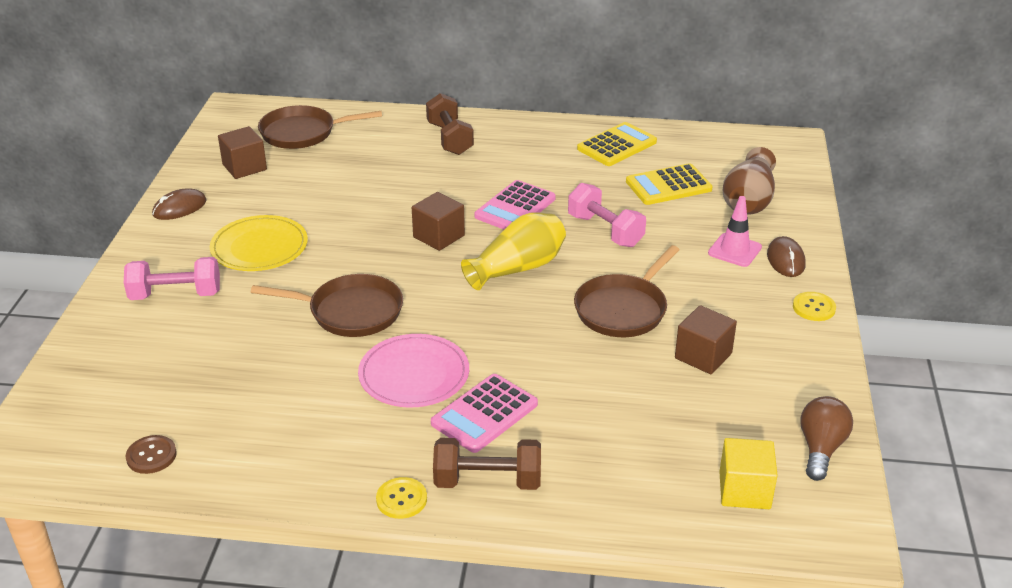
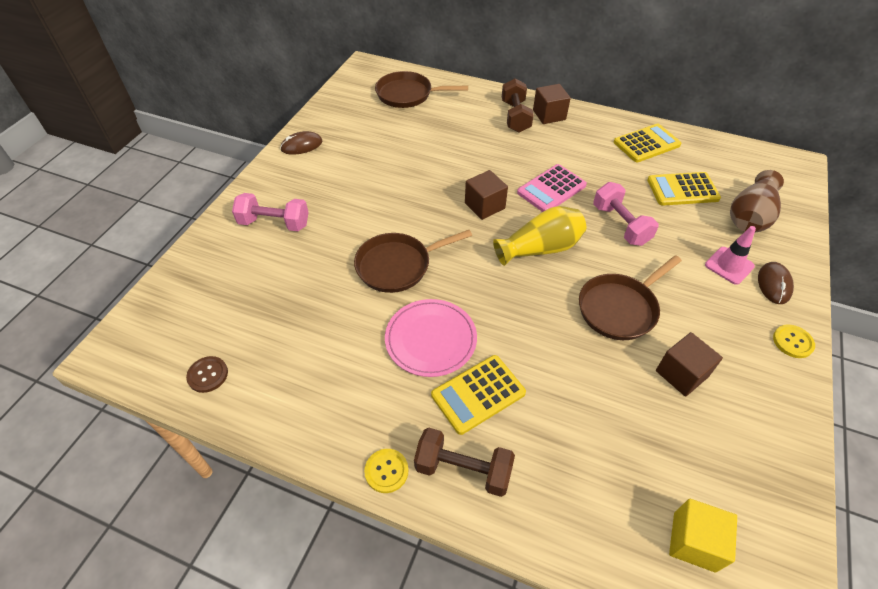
camera: 15 degrees right, 15 degrees up
(244, 167) = (358, 118): brown cube -> brown cube (549, 115)
(259, 247) = (347, 191): yellow plate -> none
(350, 312) = (397, 265): brown pan -> brown pan turned 135 degrees clockwise
(484, 414) = (478, 394): pink calculator -> yellow calculator
(820, 448) = (776, 509): brown light bulb -> none

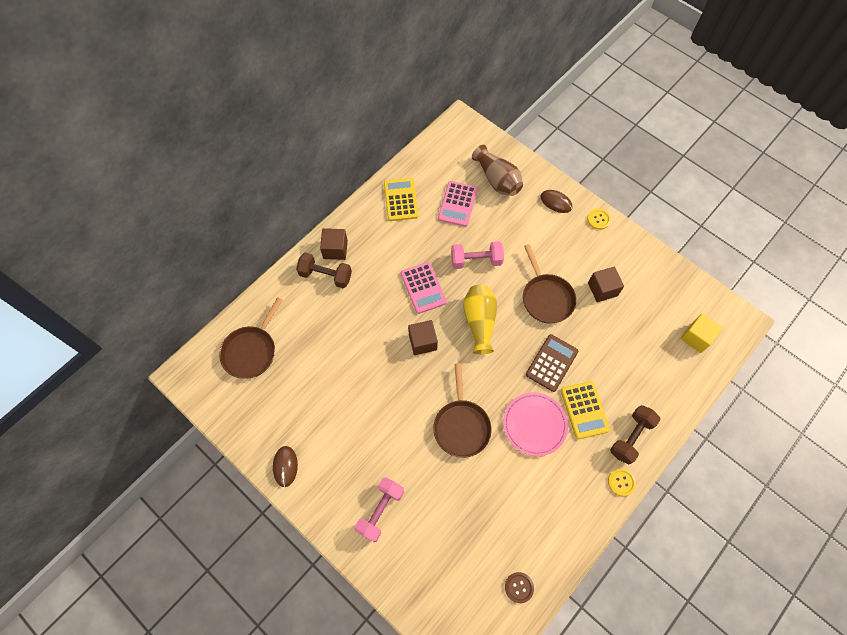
camera: 70 degrees left, 15 degrees up
(528, 337) = (551, 363): none -> brown calculator
(682, 189) = (457, 204): yellow calculator -> pink calculator
(729, 265) = (533, 217): pink traffic cone -> none

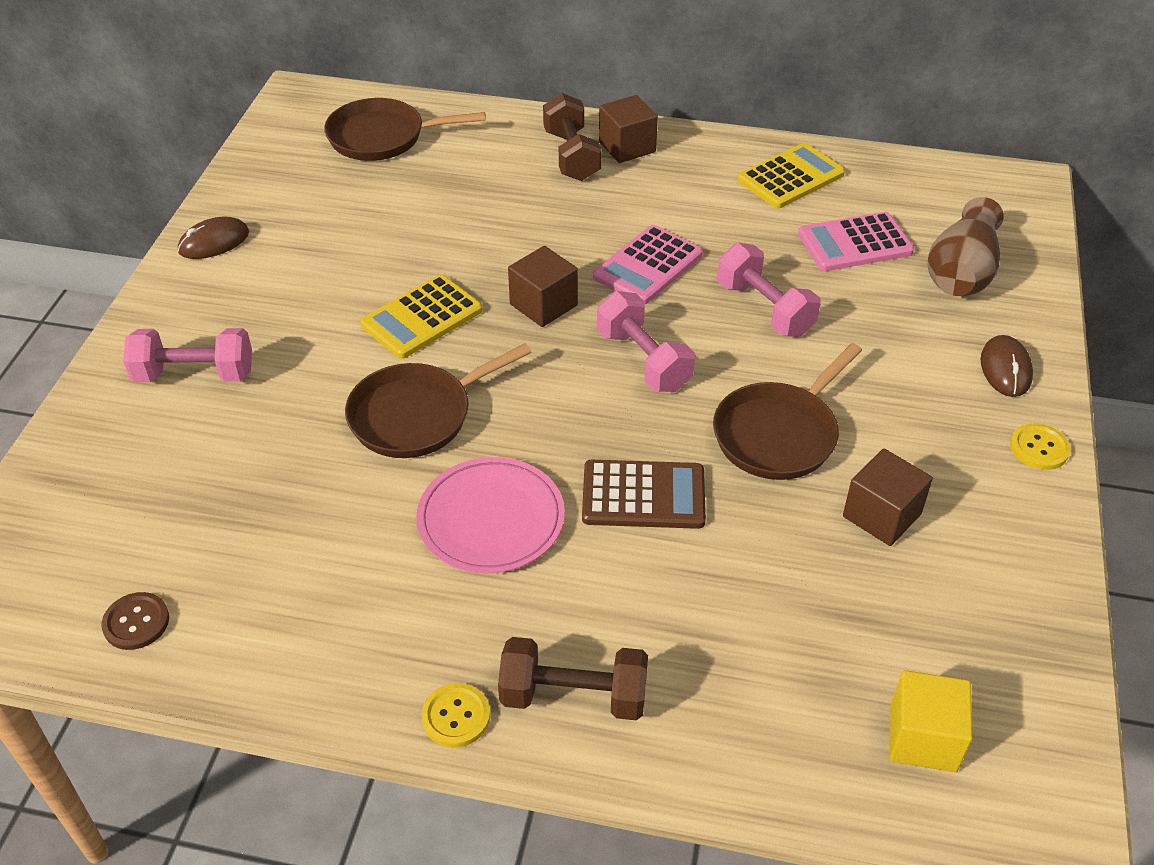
camera: 60 degrees right, 20 degrees down
(479, 322) = (643, 360): yellow vase -> pink dumbbell
(584, 410) = (579, 588): yellow calculator -> yellow calculator (422, 318)

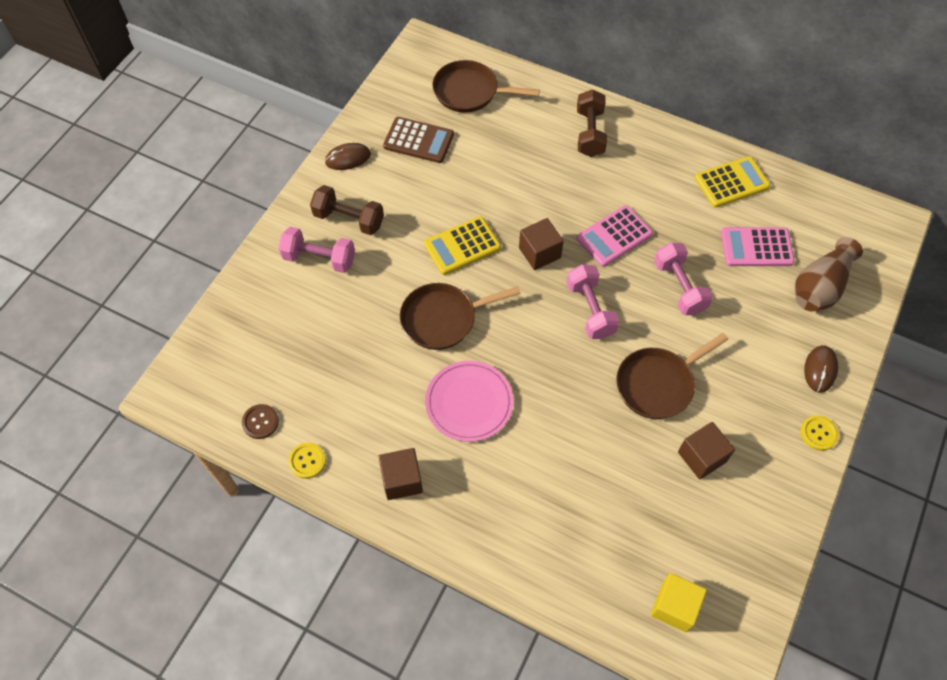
camera: 15 degrees right, 15 degrees up
(456, 716) = (419, 525): yellow button -> yellow button (307, 461)
(573, 696) = (486, 529): brown dumbbell -> brown dumbbell (349, 219)
(627, 147) = (628, 133): brown cube -> brown cube (402, 480)
(643, 495) = (562, 408): brown calculator -> brown calculator (418, 140)

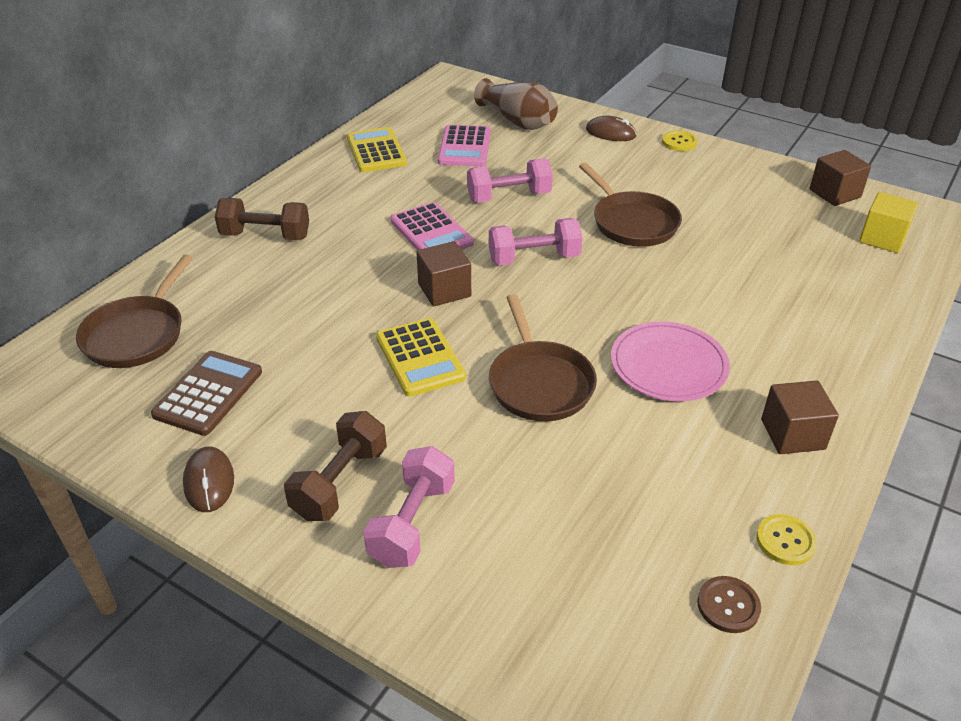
camera: 85 degrees left, 20 degrees down
(701, 457) = (715, 205): brown cube -> brown cube (834, 193)

